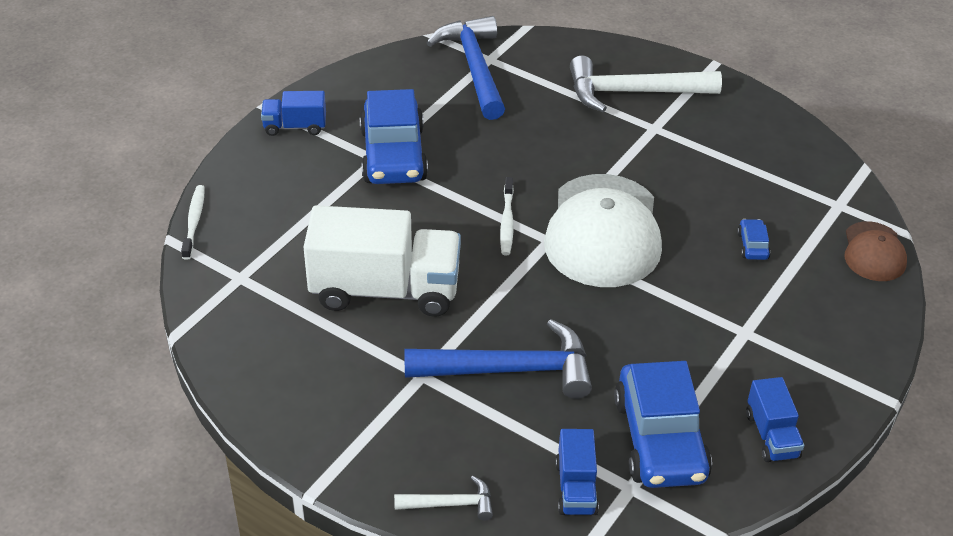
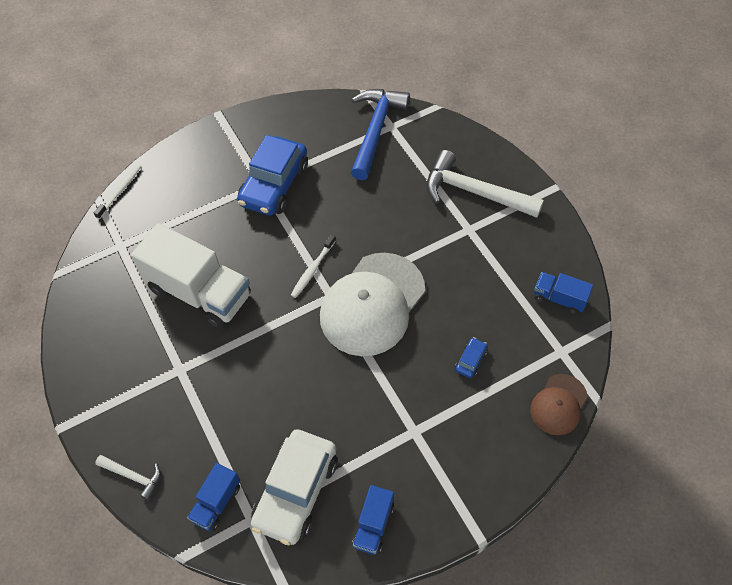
camera: 30 degrees right, 15 degrees up
(295, 126) = (227, 138): blue truck -> blue truck (559, 298)
(510, 370) = (236, 390): blue hammer -> none
(660, 439) = (296, 491): blue car -> white car

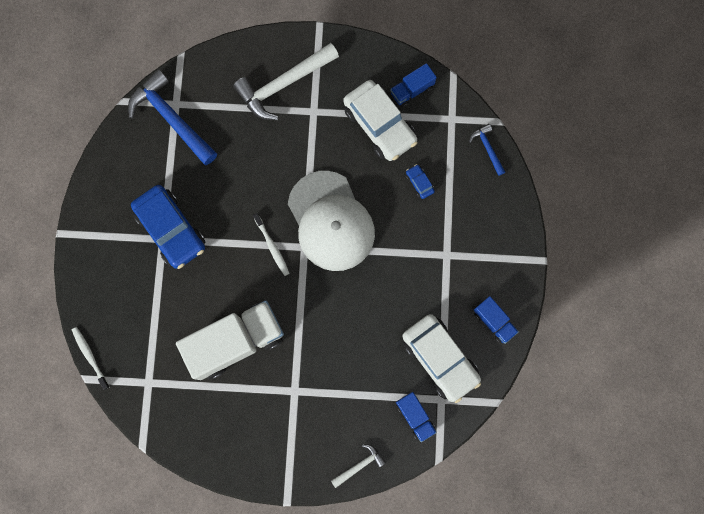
camera: 60 degrees left, 20 degrees up
(501, 291) = (379, 125): none -> white car
(558, 404) = (487, 148): brown cap -> blue hammer

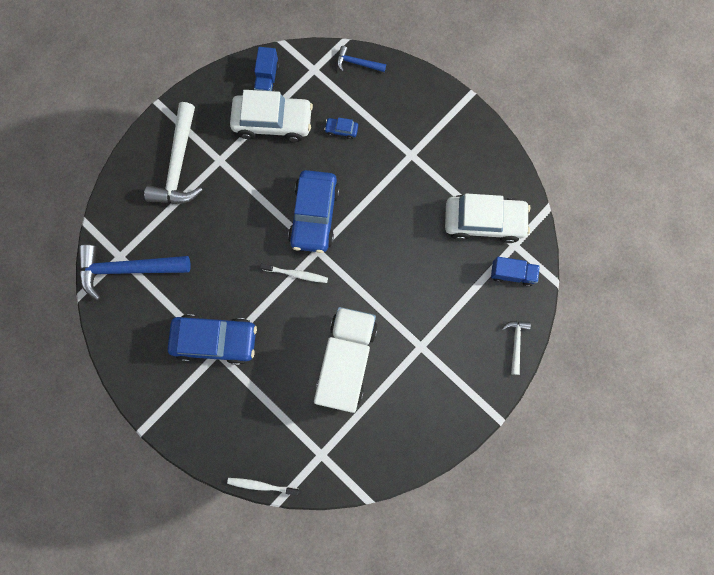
camera: 50 degrees left, 0 degrees up
(331, 221) = (314, 215): white cap -> blue car
(493, 321) = (487, 162): blue truck -> none

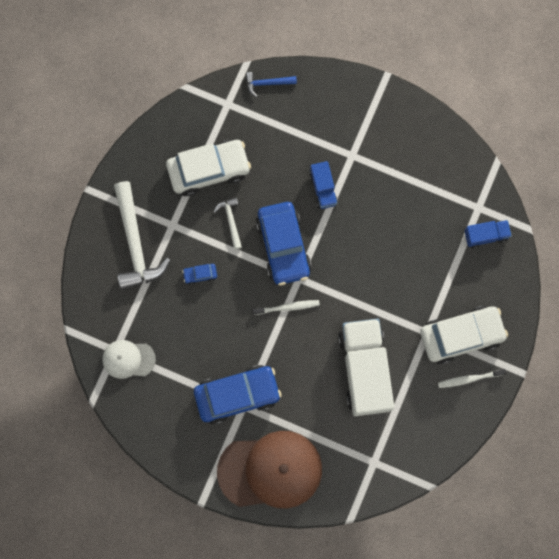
camera: 20 degrees left, 0 degrees up
(128, 269) = (128, 359): blue hammer -> white cap
(218, 425) = (270, 470): none -> brown cap
(261, 485) = (331, 508): white toothbrush -> white toothbrush (469, 379)
(267, 79) = (186, 129): blue truck -> blue truck (323, 189)
(341, 130) = (277, 155): blue car -> blue car (200, 274)
(483, 221) = (442, 195): white car -> white car (461, 335)
(515, 343) = (511, 298): white hammer -> white hammer (231, 221)

